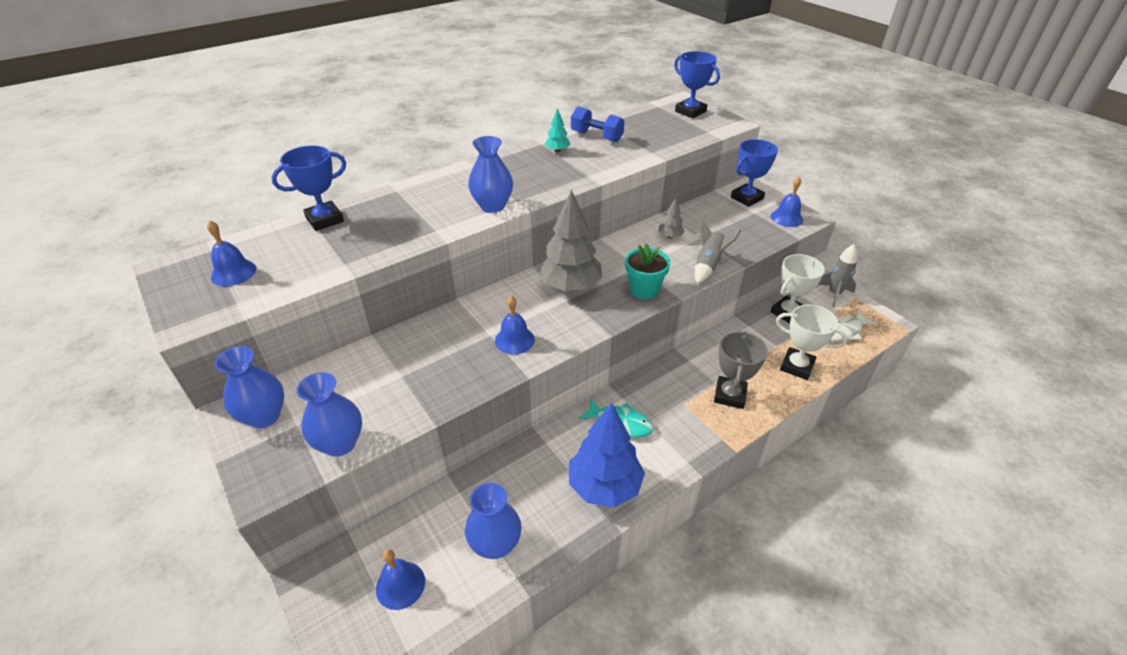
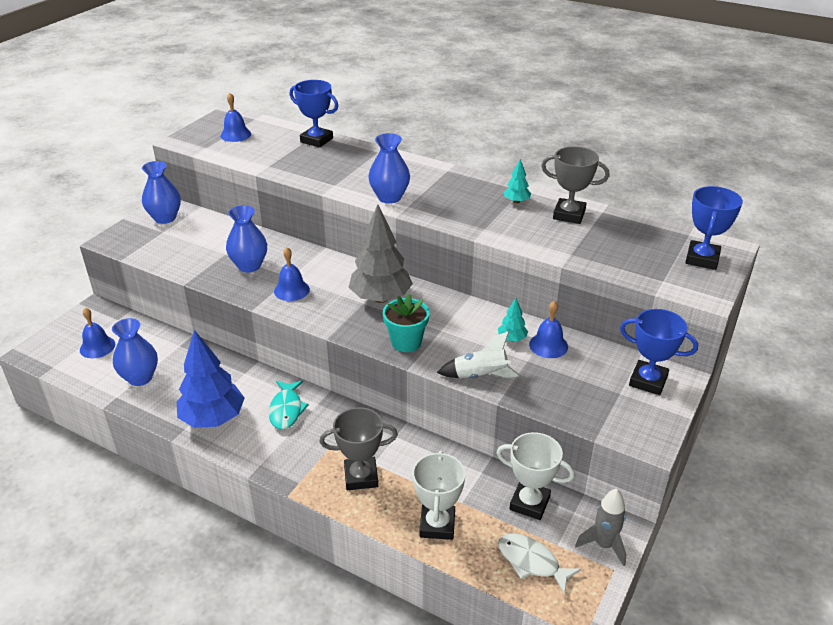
camera: 65 degrees right, 5 degrees down
(340, 443) = (153, 253): blue vase -> blue vase (249, 266)
(596, 136) = (569, 215): blue dumbbell -> grey trophy
(670, 236) = (512, 339): grey tree -> turquoise tree
(708, 265) = (480, 376): grey rocket -> white rocket
(786, 218) = (633, 422): blue bell -> blue bell (548, 345)

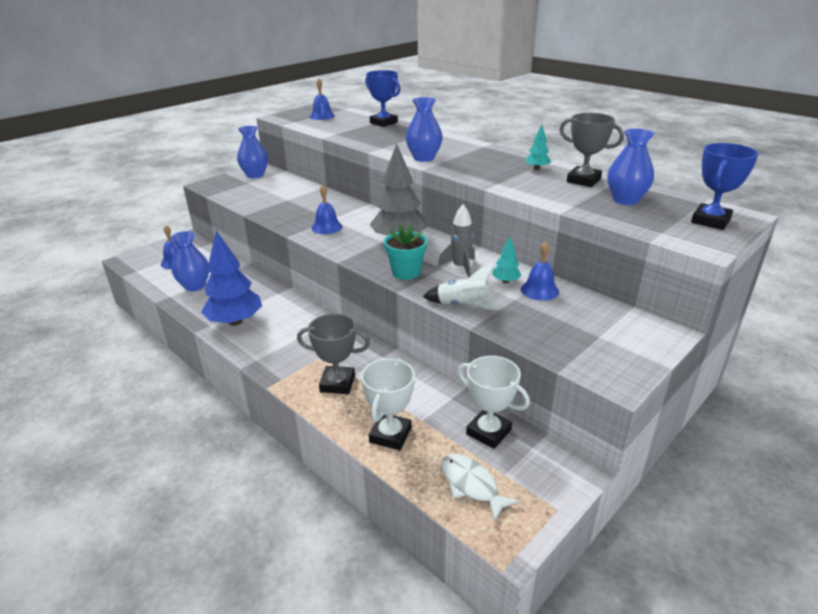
camera: 15 degrees right, 5 degrees down
(249, 266) = (302, 209): blue vase -> blue vase (625, 200)
(286, 410) = (298, 323): turquoise fish -> none
(604, 545) = (554, 483): grey rocket -> grey rocket (460, 267)
(648, 381) = (633, 330): blue trophy -> none

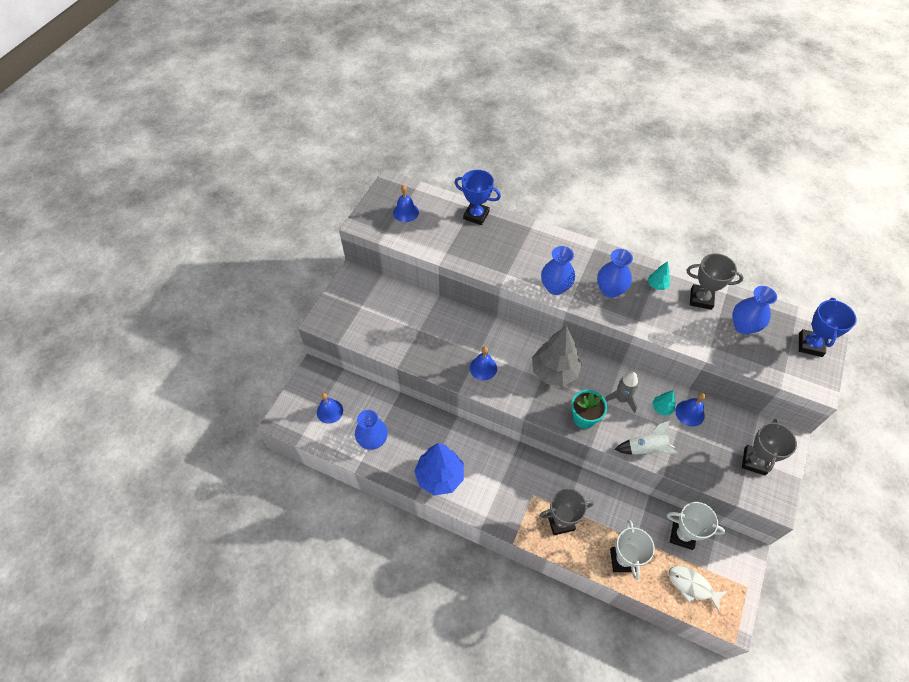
camera: 20 degrees left, 25 degrees up
(255, 175) = (357, 291): blue vase -> blue vase (610, 290)
(606, 340) = (754, 461): none -> grey trophy

